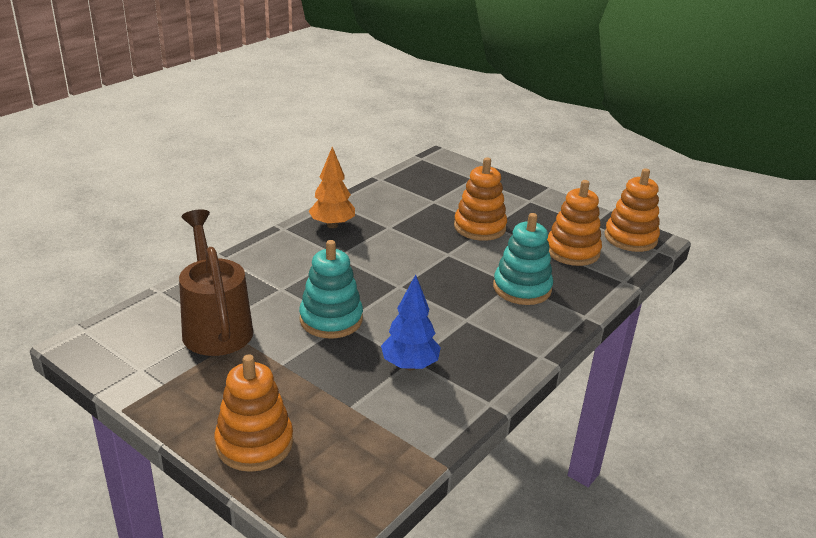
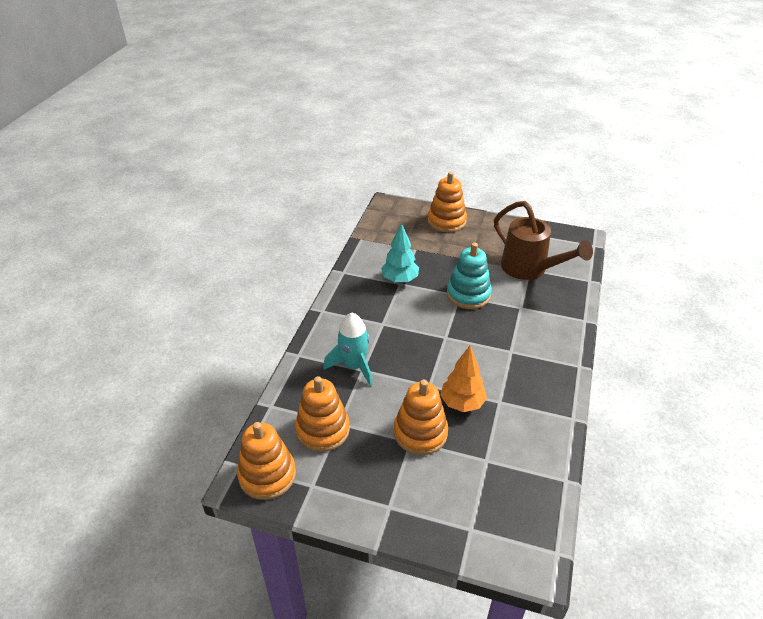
camera: 160 degrees right, 10 degrees up
(332, 225) = (546, 384): orange tree -> orange tree (462, 403)
(410, 365) = (400, 280): blue tree -> turquoise tree
(522, 288) = (354, 366): turquoise stacking toy -> turquoise rocket

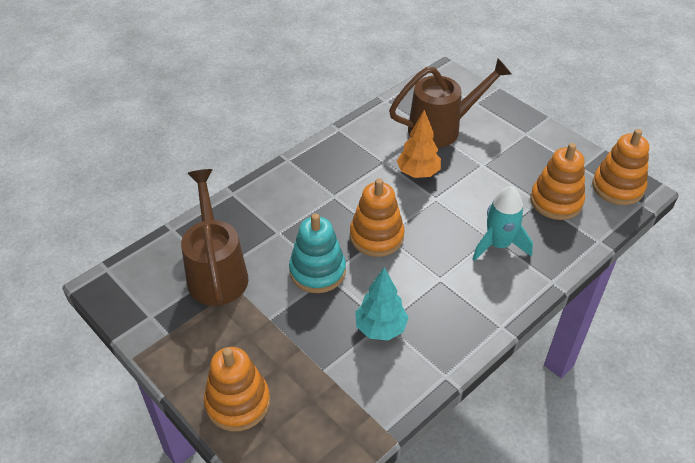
camera: 150 degrees left, 5 degrees up
(420, 433) = (471, 166): orange stacking toy -> orange stacking toy (376, 236)
(479, 468) = (442, 128): none -> brown watering can

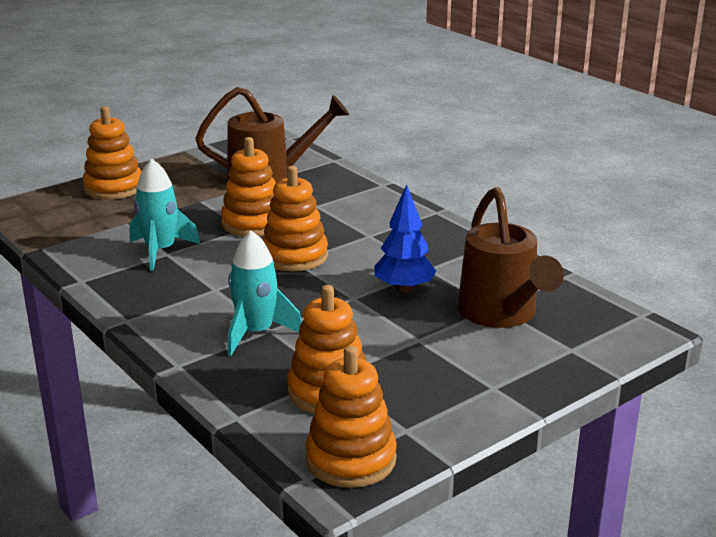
camera: 95 degrees right, 20 degrees down
(317, 271) = (253, 223): turquoise stacking toy -> orange stacking toy
(380, 328) = (160, 251): turquoise tree -> turquoise rocket
(418, 173) = (404, 289): orange tree -> blue tree

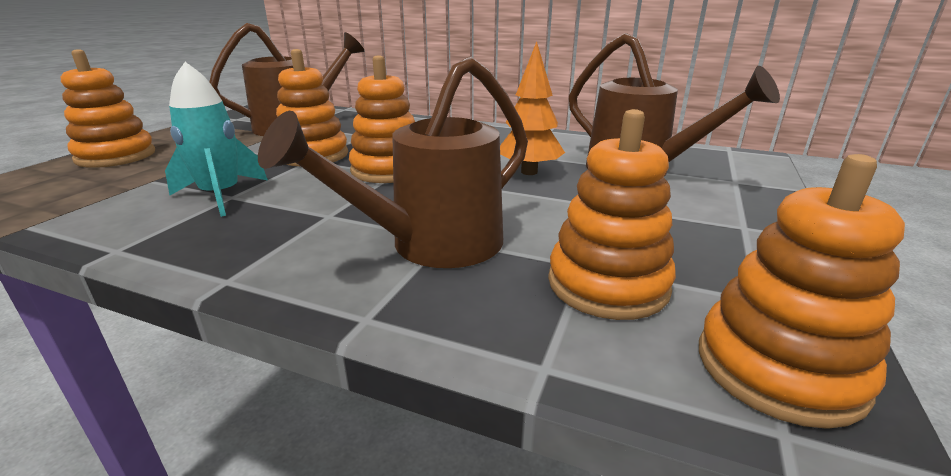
camera: 30 degrees left, 0 degrees up
(256, 333) = (432, 246): turquoise rocket -> brown watering can
(404, 289) = (529, 172): blue tree -> orange tree

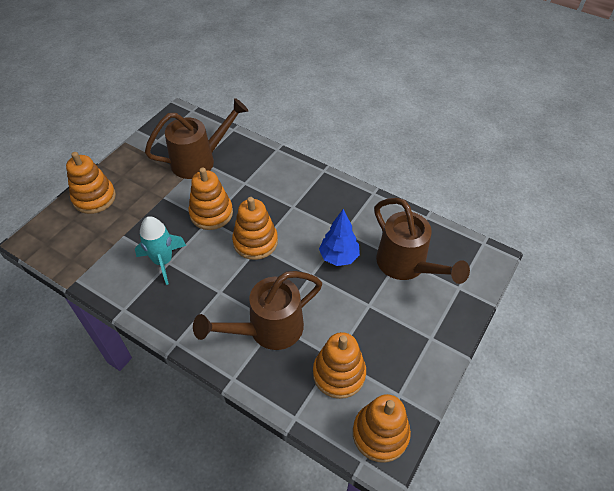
camera: 10 degrees right, 25 degrees up
(529, 172) = (339, 257): orange tree -> blue tree

